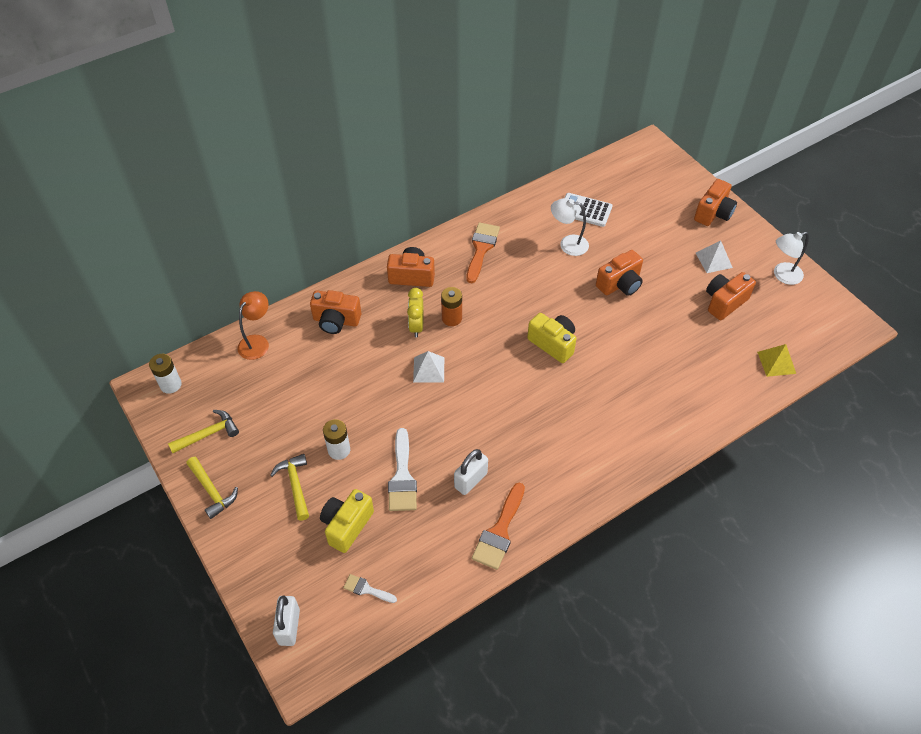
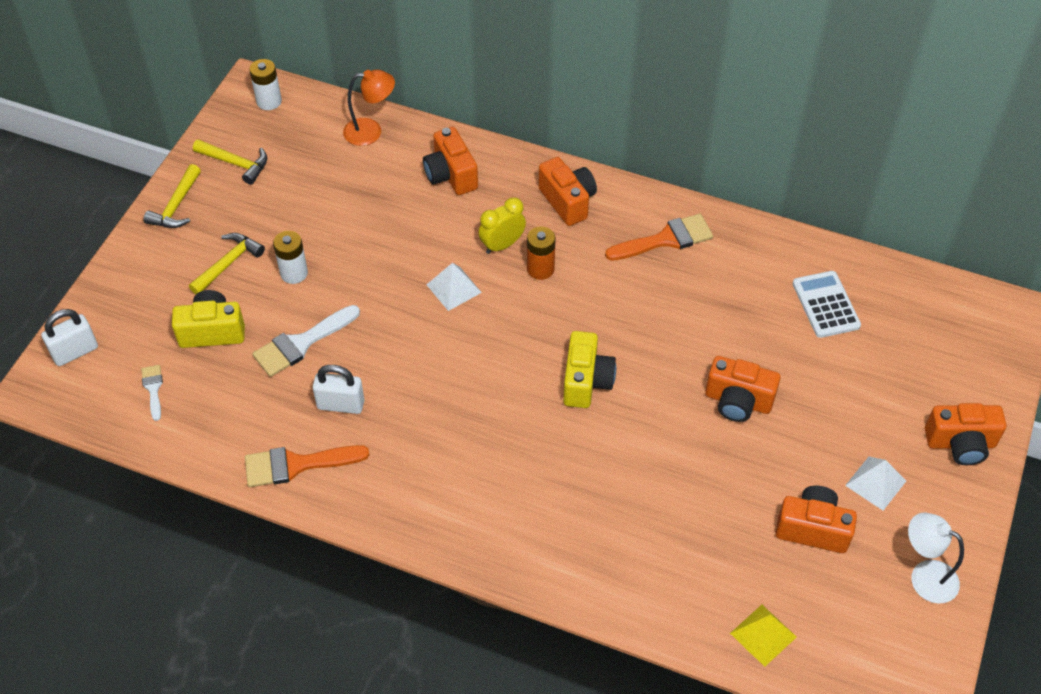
camera: 55 degrees right, 0 degrees up
(567, 244) = (752, 316): white lamp -> none

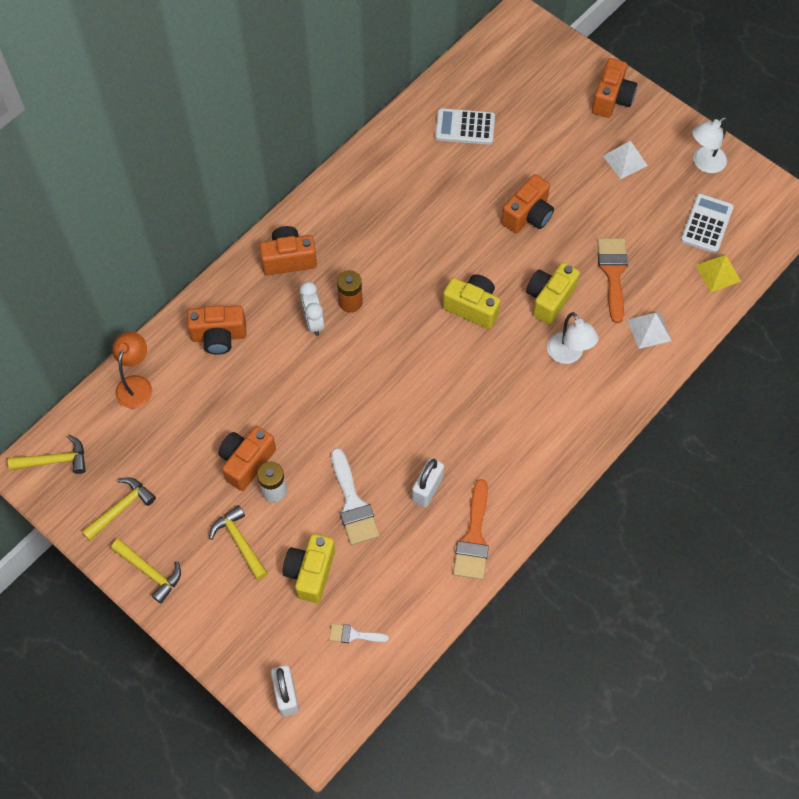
camera: 70 degrees left, 10 degrees up
(269, 101) = (55, 460): white battery -> yellow hammer
(454, 288) = (343, 371): white pyramid -> white pyramid (649, 330)
(502, 245) = (313, 322): yellow clock -> white clock
(566, 495) = (568, 355): none -> white lamp
(633, 455) = (549, 299): none -> yellow camera
(665, 239) = (358, 205): orange brush -> orange brush (613, 273)
(812, 529) = (648, 212): orange camera -> orange camera (246, 462)
(831, 603) = (707, 224): none -> white calculator

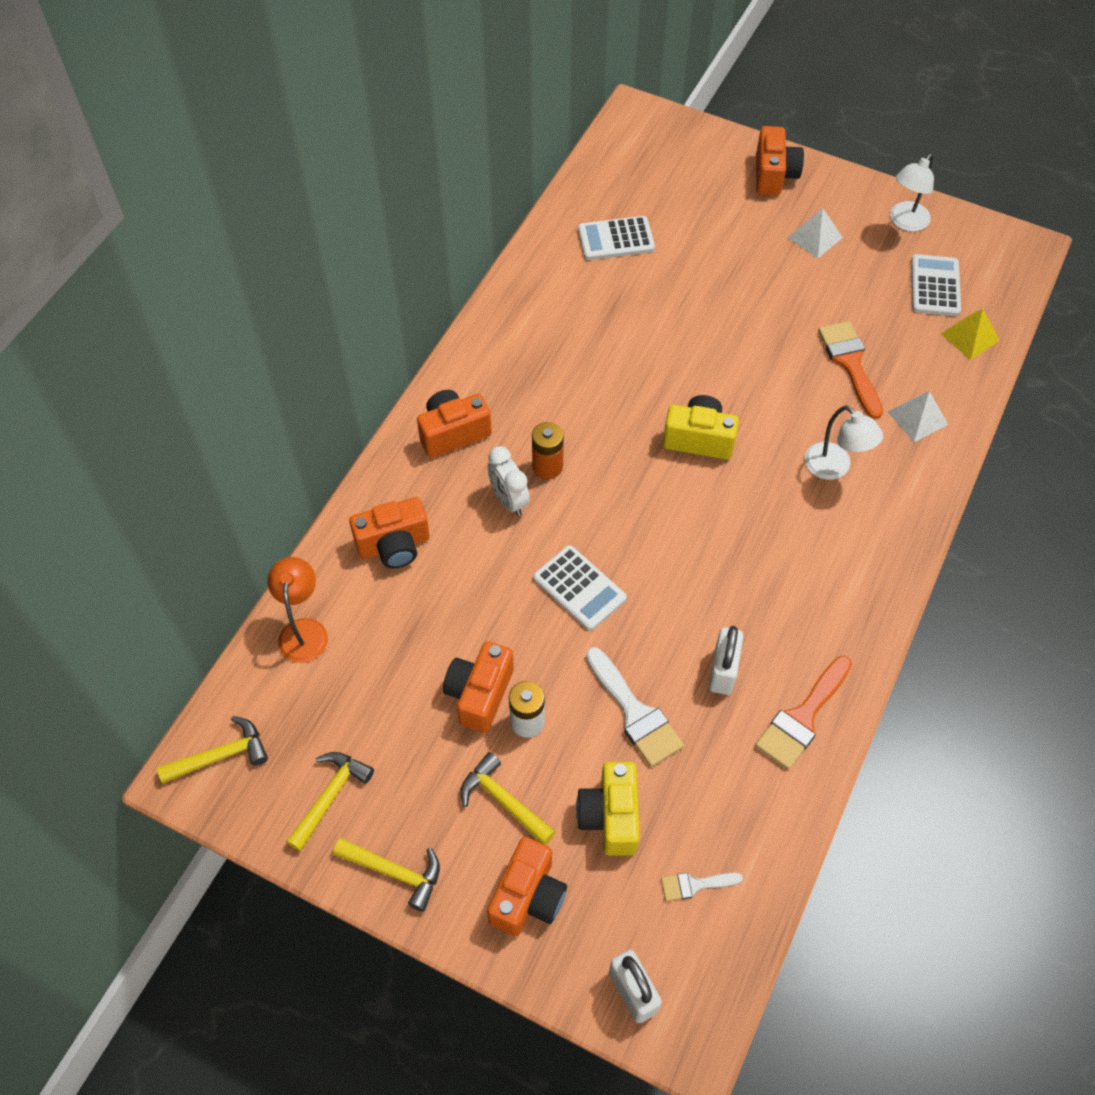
camera: 15 degrees left, 5 degrees down
(343, 401) = (579, 588): none -> white calculator
(473, 537) = (802, 717): orange brush -> orange brush turned 45 degrees clockwise
(528, 215) = (726, 320): orange camera -> orange camera (528, 896)
(549, 299) = (787, 409): yellow camera -> none

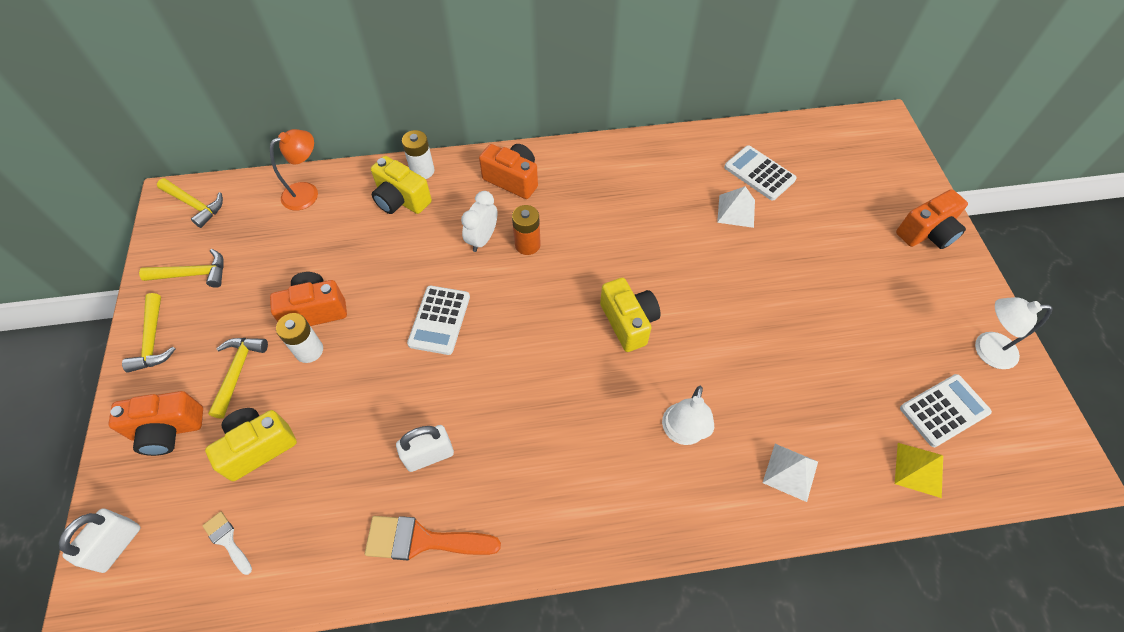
camera: 55 degrees right, 0 degrees up
(369, 506) = (422, 171): none -> white battery
(394, 545) = (401, 200): orange camera -> yellow camera
(634, 712) = (356, 414): white brush -> none
(814, 237) = (897, 293): white pyramid -> white pyramid (736, 211)
(850, 364) = (797, 388): orange brush -> none

